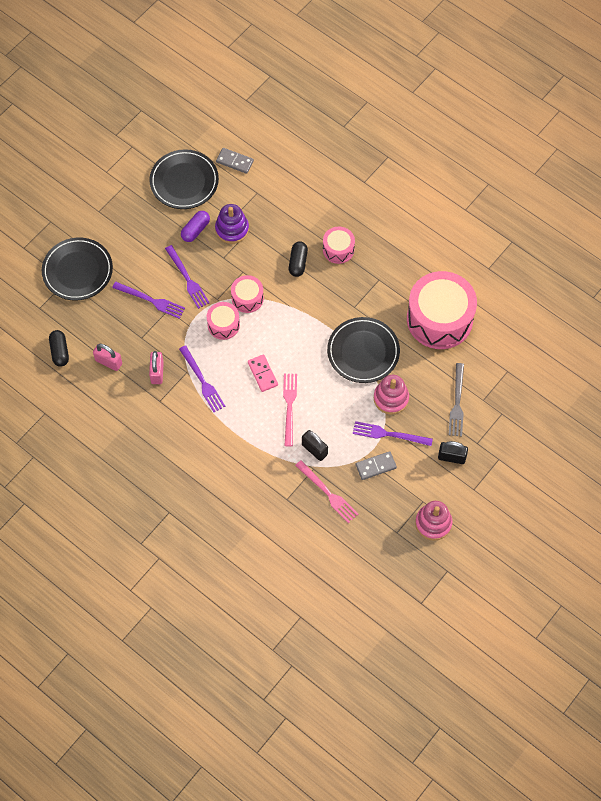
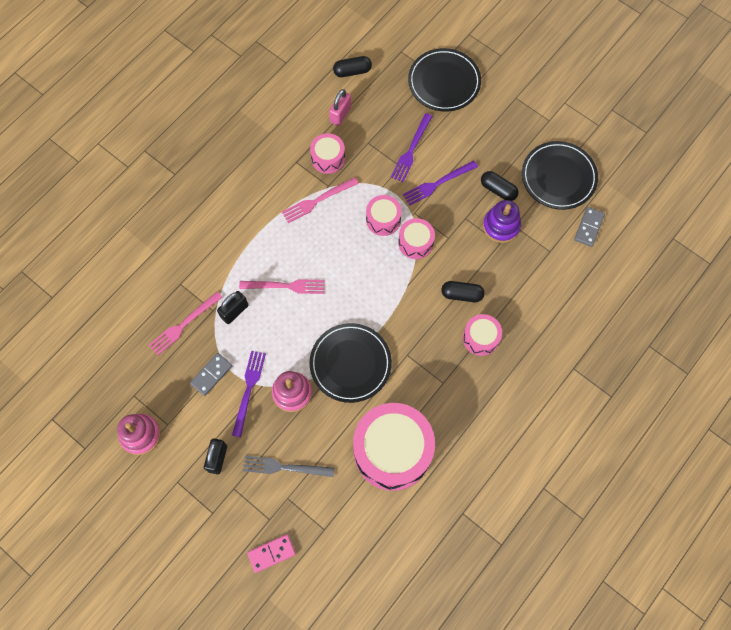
camera: 90 degrees right, 5 degrees up
(157, 372) = (328, 158): pink padlock -> pink drum
(195, 230) = (498, 190): purple capsule -> black capsule
(202, 381) = (318, 200): purple fork -> pink fork
(262, 374) = (325, 259): pink domino -> pink domino (271, 553)
(376, 466) = (211, 375): grey domino -> grey domino turned 60 degrees clockwise

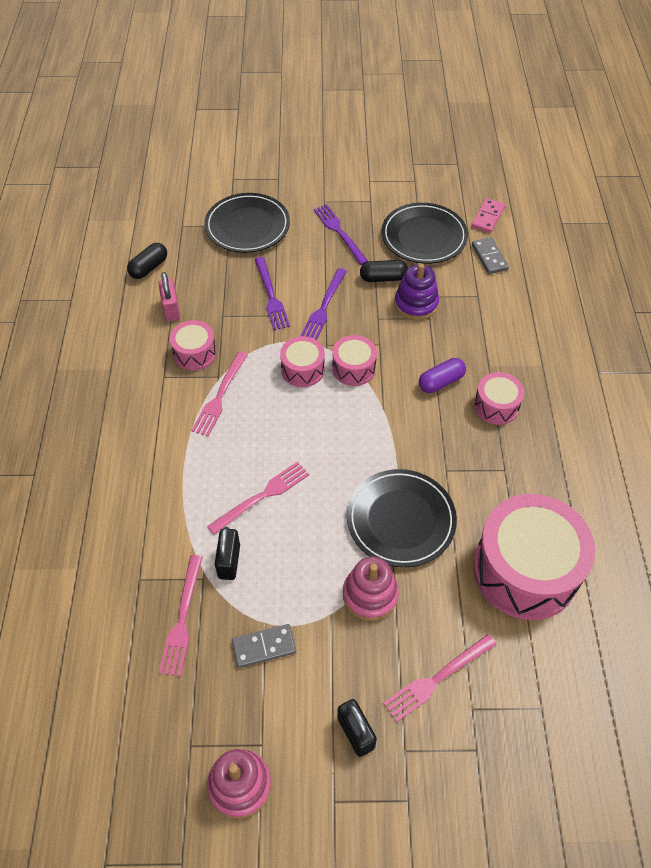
camera: 40 degrees left, 15 degrees down
(211, 375) = (264, 647): grey domino -> grey domino turned 75 degrees clockwise
(248, 390) = (321, 630): purple fork -> purple fork (339, 232)
(271, 553) = (515, 786): pink domino -> pink domino (488, 217)
(285, 467) = (437, 678): grey fork -> pink fork
(461, 294) = (441, 382): black capsule -> purple capsule

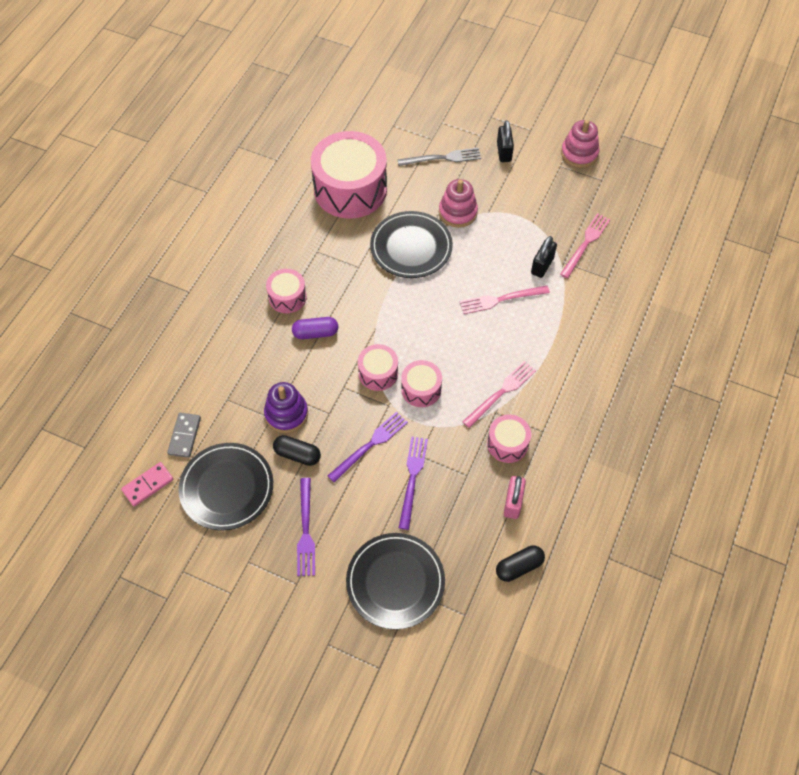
camera: 155 degrees left, 5 degrees up
(264, 647) = (539, 210): grey domino -> none
(437, 678) = (442, 158): pink fork -> grey fork

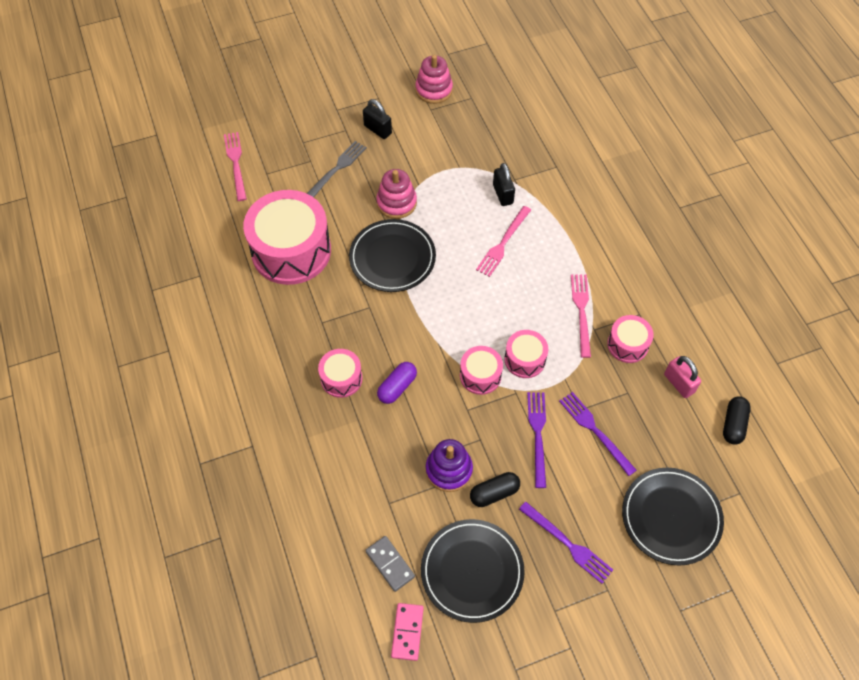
camera: 45 degrees left, 0 degrees up
(585, 244) = (514, 154): pink fork -> pink fork (236, 164)

